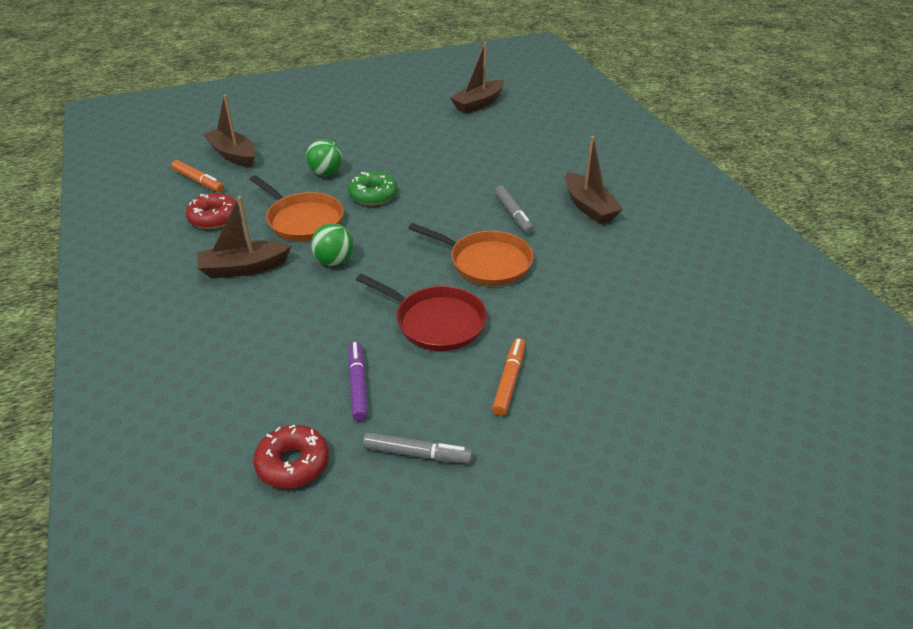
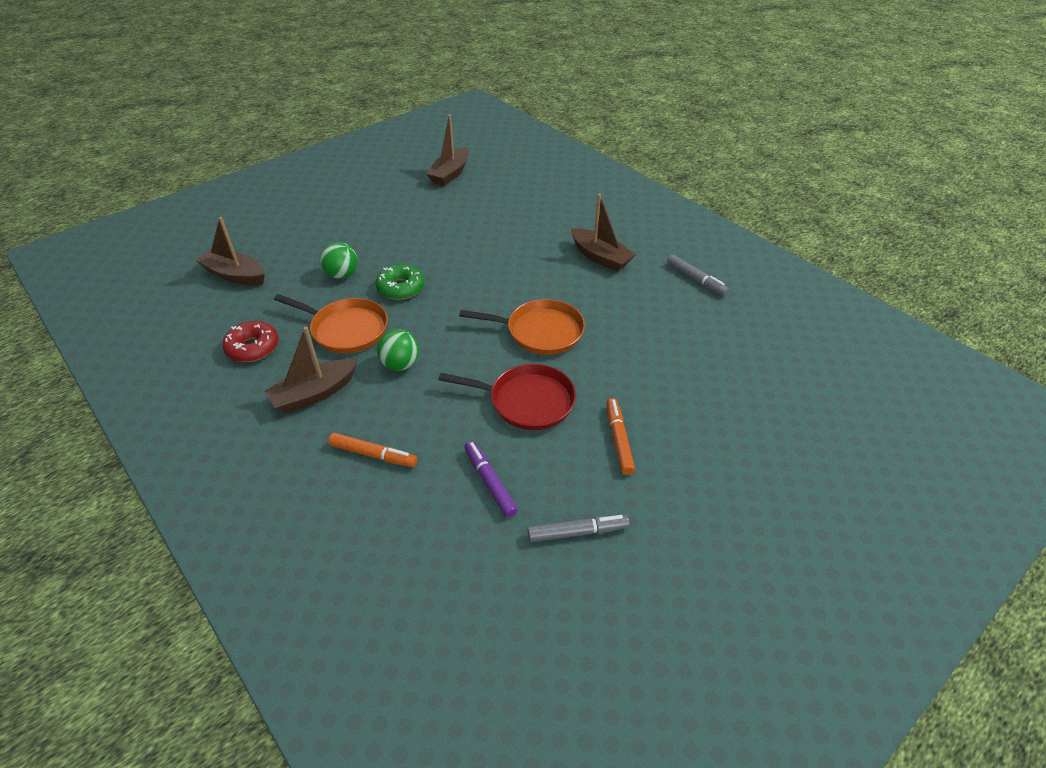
camera: 20 degrees left, 5 degrees up
(198, 181) = (213, 311): orange marker -> orange marker (373, 455)
(293, 463) = (472, 577): red donut -> none
(513, 214) = (539, 279): grey marker -> grey marker (696, 280)

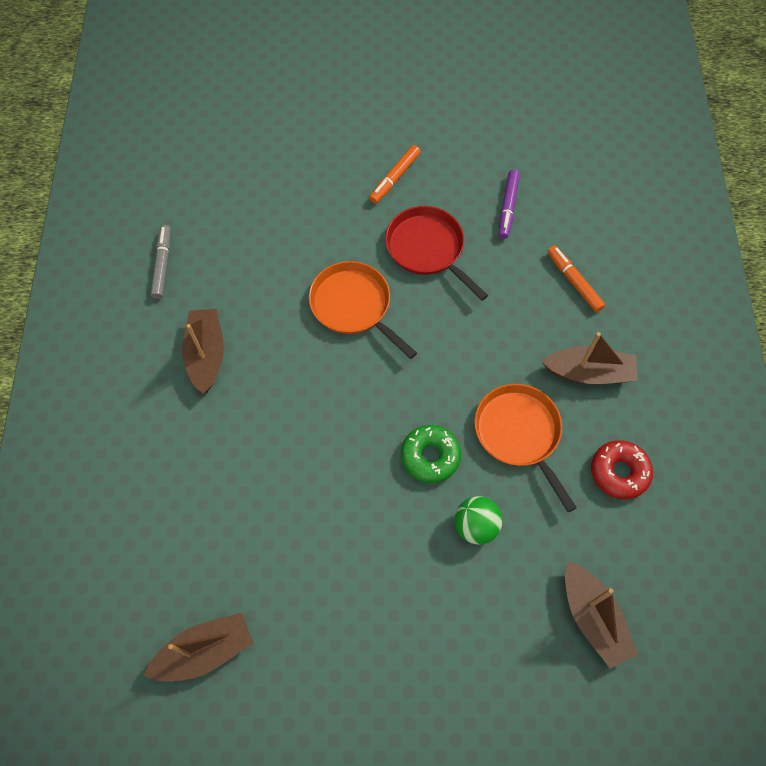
camera: 140 degrees left, 20 degrees up
(400, 364) = (498, 354): green ball -> none
(577, 532) = (481, 143): grey marker -> none

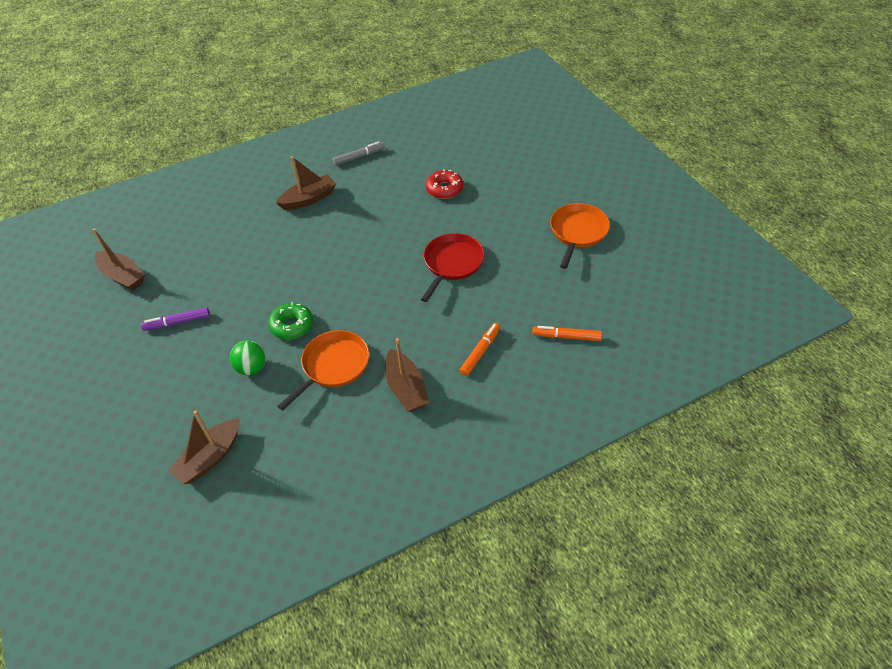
camera: 65 degrees right, 15 degrees down
(353, 305) = (383, 246): orange pan -> orange pan (577, 232)
(394, 178) = (498, 226): orange marker -> orange marker (566, 337)
(507, 207) = (519, 291): purple marker -> purple marker (177, 322)
(619, 472) = (331, 435): red donut -> red donut (444, 189)

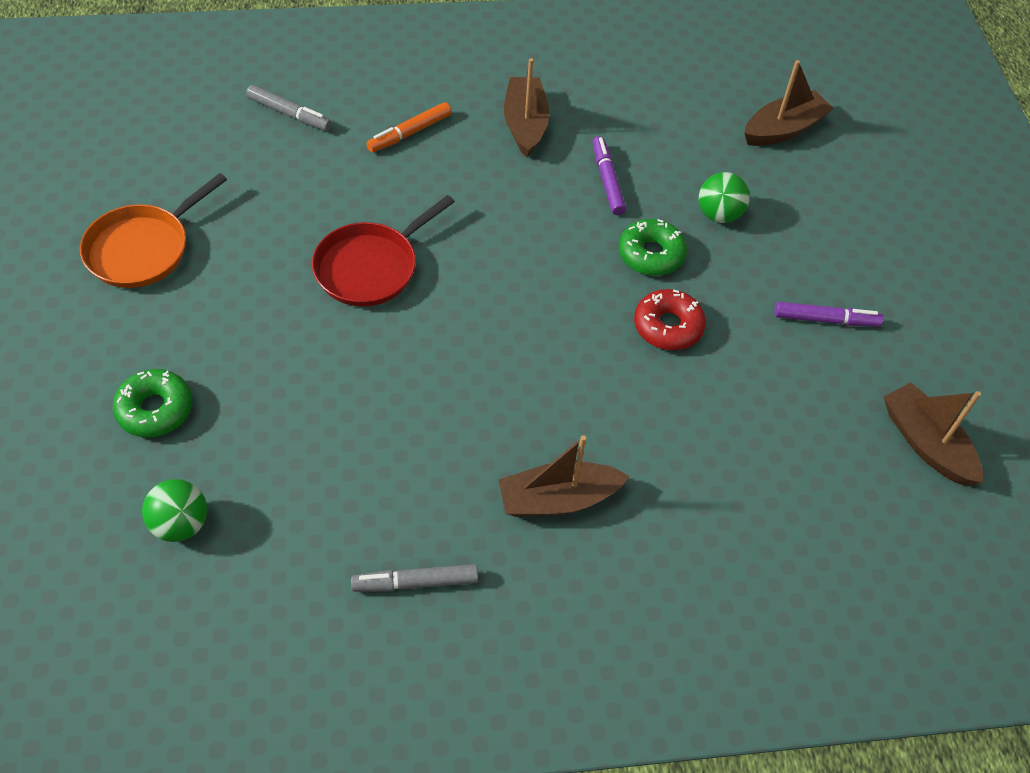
camera: 165 degrees left, 5 degrees up
(333, 365) = (607, 180): orange pan -> purple marker
(444, 189) = (293, 421): red donut -> red donut (668, 326)
(465, 145) = (181, 524): none -> green ball
(508, 175) = (155, 409): none -> green donut
(566, 337) = (289, 114): orange marker -> grey marker

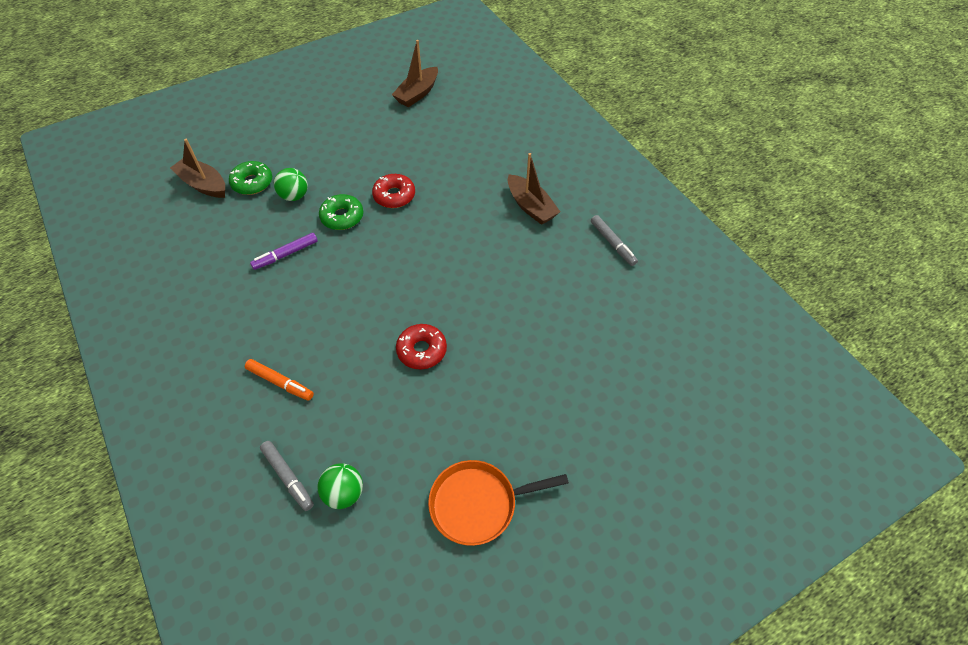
camera: 110 degrees left, 0 degrees up
(142, 249) = (477, 504): orange pan -> orange pan turned 150 degrees clockwise
(155, 409) = (597, 414): green donut -> green donut (252, 183)
(181, 524) = (655, 358): green ball -> green ball (344, 493)
(289, 114) = (288, 477): grey marker -> grey marker turned 135 degrees clockwise
(370, 267) = (422, 350): red pan -> red donut
(525, 124) = (245, 316): brown boat -> none
(826, 320) = (357, 138): purple marker -> none

